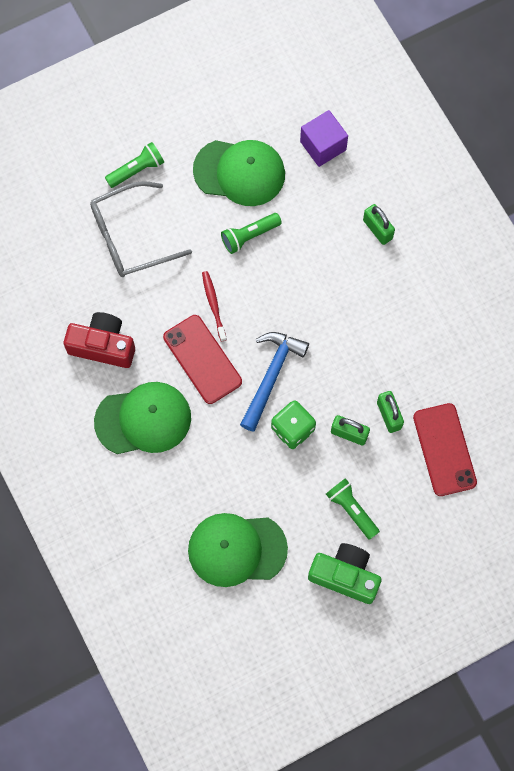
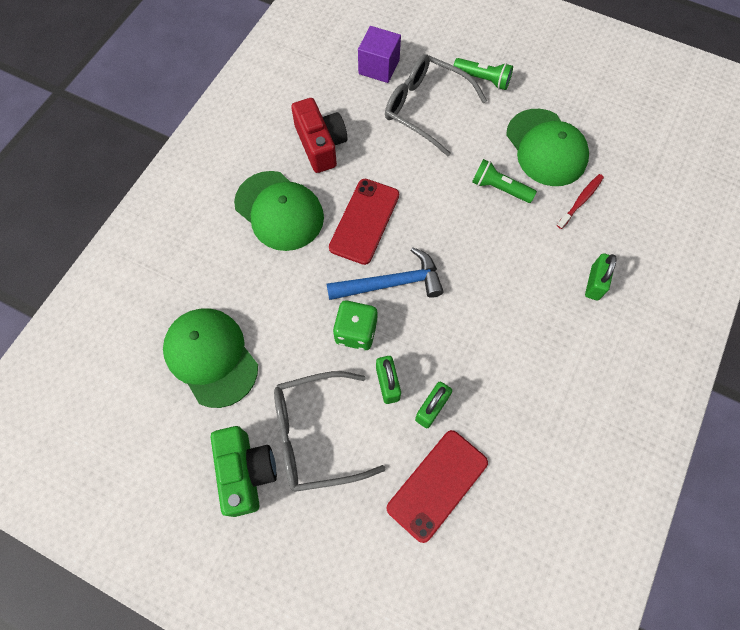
camera: 55 degrees right, 5 degrees down
(213, 305) = (418, 200): red toothbrush -> red toothbrush (581, 201)
(323, 146) = (626, 193): purple cube -> purple cube (379, 67)
(351, 509) = (315, 434): green flashlight -> grey glasses

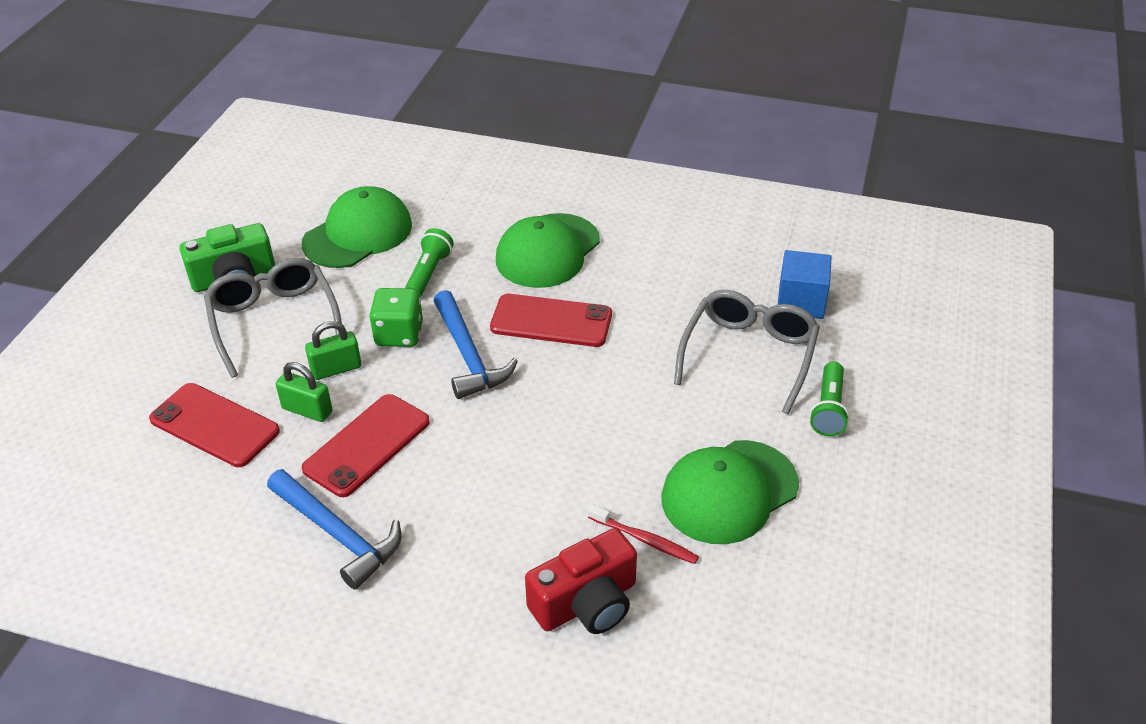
camera: 80 degrees right, 25 degrees down
(320, 145) = (653, 269): red camera -> red camera (586, 603)
(379, 67) = (801, 302): purple cube -> blue cube
(476, 364) = (367, 445): none -> red phone
(499, 188) = (639, 444): green flashlight -> green flashlight (429, 273)
(561, 389) = (338, 534): none -> blue hammer
(594, 283) = (506, 564): green padlock -> none

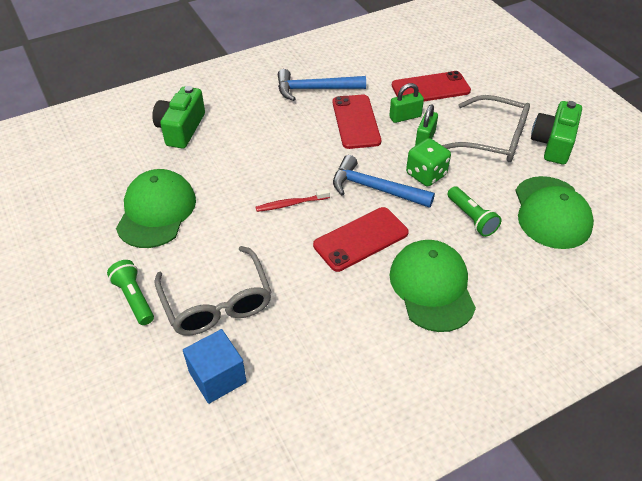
camera: 135 degrees right, 5 degrees up
(586, 603) = (181, 129): red camera -> green camera
(645, 540) = (179, 165): red toothbrush -> red toothbrush (291, 204)

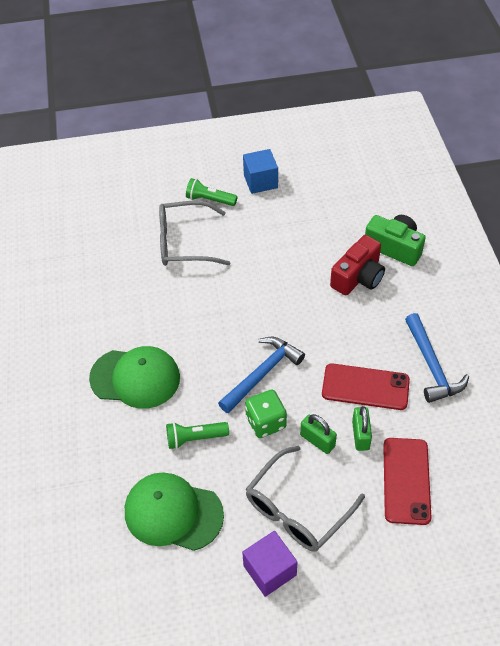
camera: 110 degrees right, 5 degrees up
(134, 298) = (209, 200): green flashlight -> green flashlight turned 150 degrees counterclockwise
(156, 211) = (292, 220): green cap -> none
(217, 377) = (124, 234): blue cube -> blue cube (260, 181)
(228, 146) = (358, 277): none -> red camera
(291, 204) = (267, 306): red toothbrush -> none
(315, 89) = (431, 365): blue hammer -> blue hammer turned 150 degrees clockwise
(361, 239) = (206, 345): red phone -> none
(553, 143) = (270, 570): green camera -> purple cube

